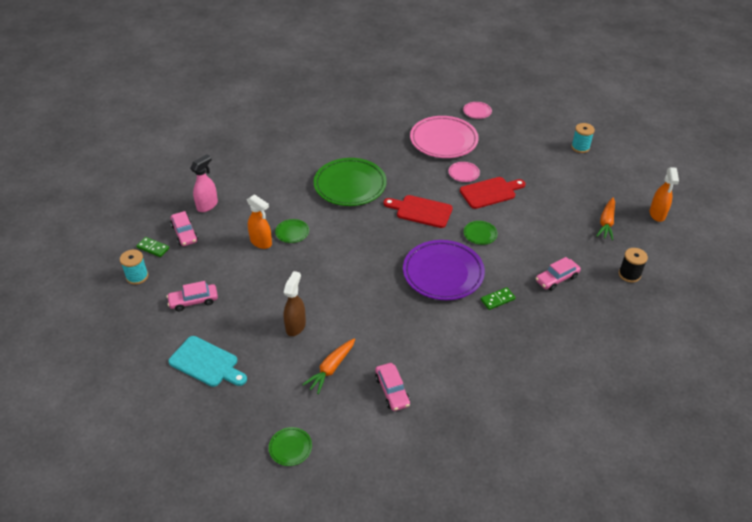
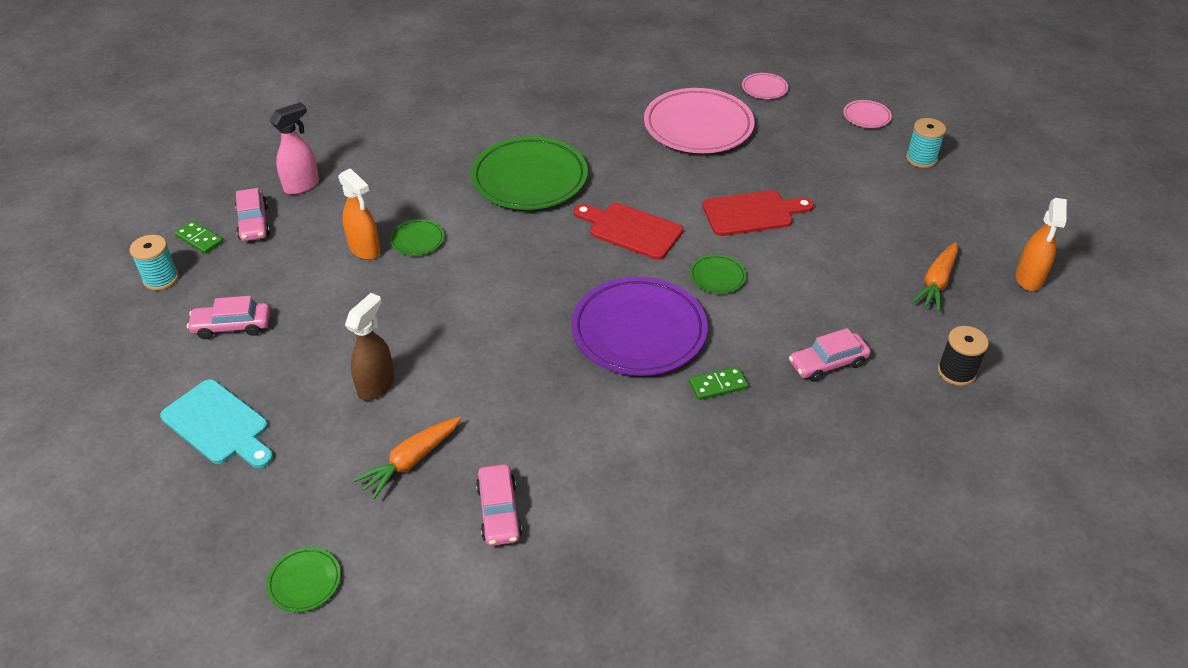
camera: 10 degrees right, 0 degrees up
(463, 173) = (716, 179): pink plate -> pink plate (866, 117)

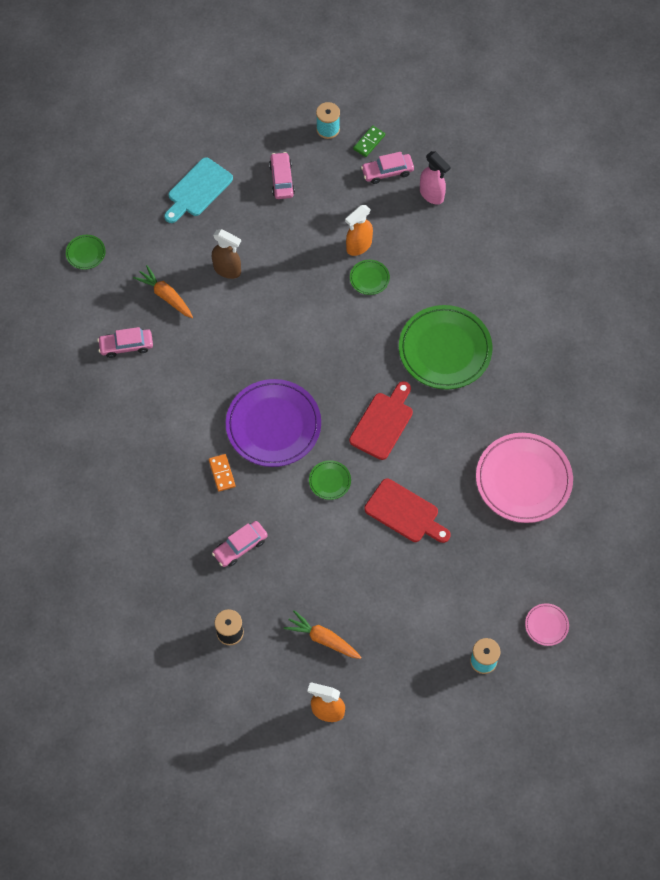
camera: 90 degrees right, 20 degrees up
(718, 385) = (222, 473): green domino -> orange domino
(752, 213) = (405, 513): red cutting board -> red cutting board turned 45 degrees counterclockwise
(764, 89) = (587, 541): pink plate -> none
(827, 363) = (240, 546): pink car -> pink car turned 105 degrees counterclockwise

